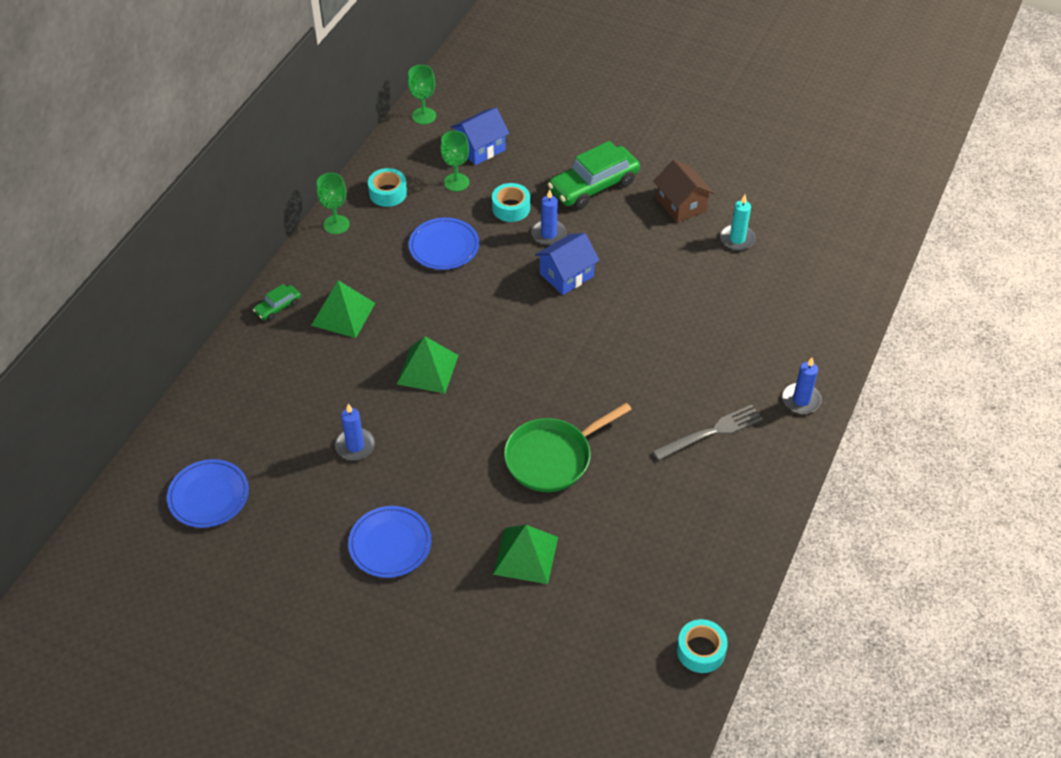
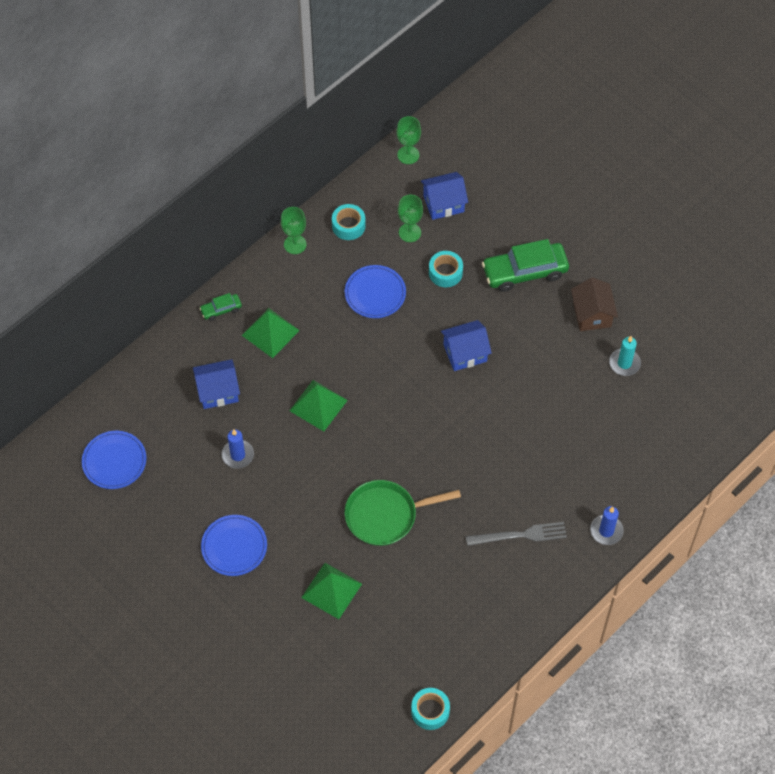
camera: 20 degrees right, 10 degrees up
(306, 388) = (218, 391): none -> blue house
(549, 234) = (466, 308): blue candle -> none

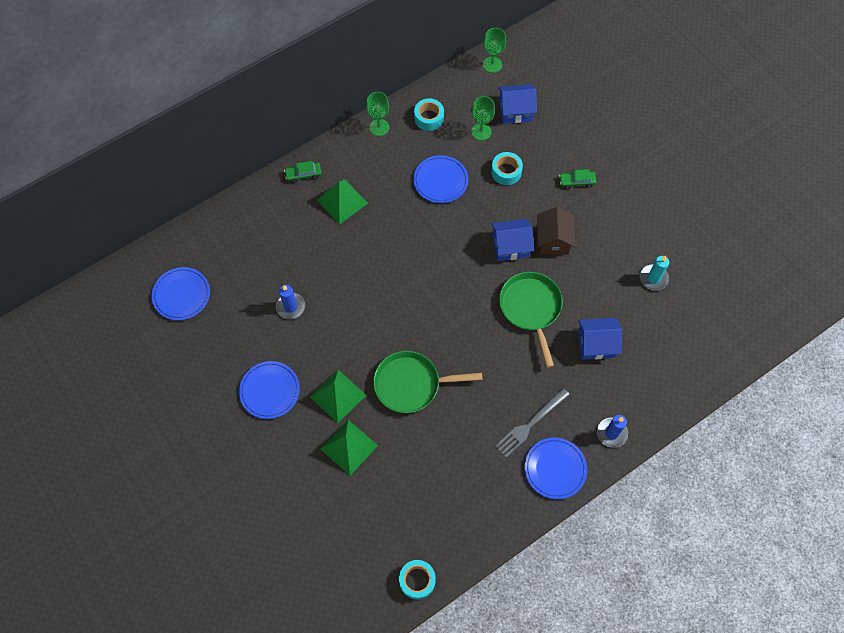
camera: 10 degrees right, 5 degrees up
(218, 391) = (285, 246): blue house -> blue house (596, 344)
(318, 405) = (371, 273): green pyramid -> green pyramid (338, 395)
(499, 416) = (531, 308): none -> green pan
(519, 535) = (530, 424): grey fork -> grey fork turned 135 degrees clockwise
(524, 272) = (577, 182): green car -> green car, size x0.48
(553, 576) = (555, 469): none -> blue plate
(592, 314) = (631, 229): brown house -> brown house (553, 240)

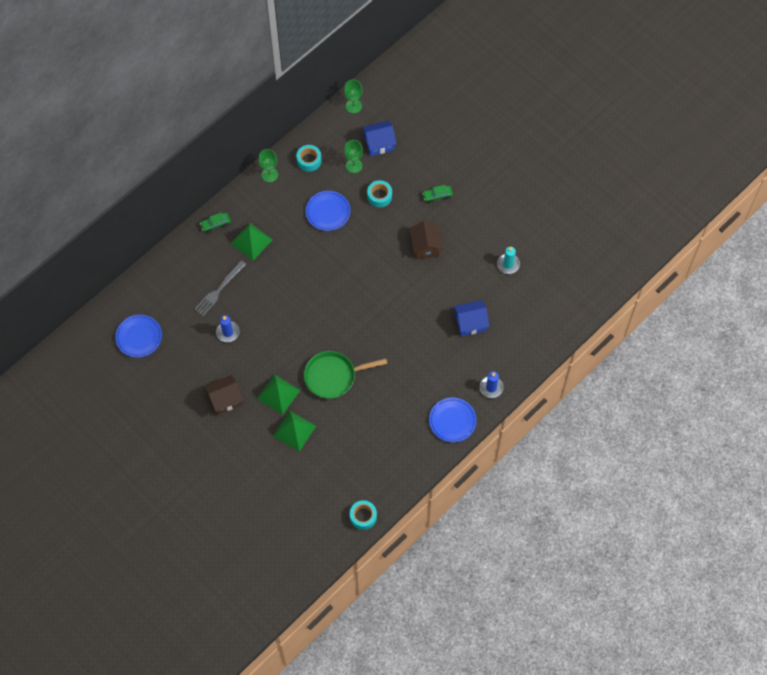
camera: 10 degrees left, 0 degrees up
(270, 391) = (225, 399): blue plate -> brown house
(510, 246) = (392, 256): blue house -> none
(530, 424) = (429, 391): grey fork -> grey fork (219, 289)
(531, 308) = (416, 303): green pan -> none

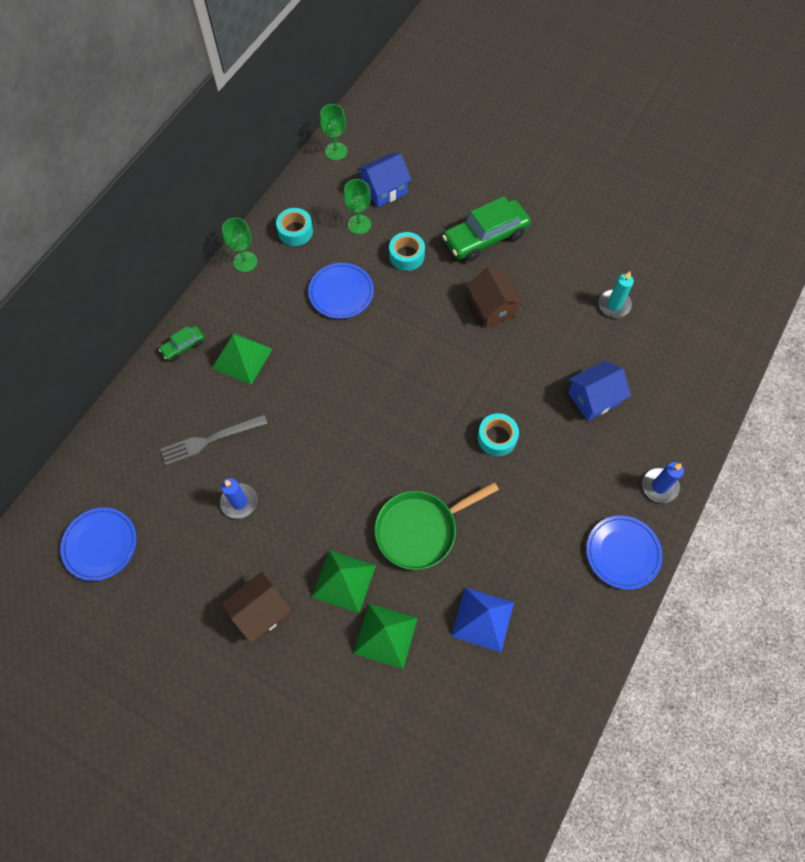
camera: 15 degrees left, 0 degrees up
(219, 289) = (211, 439): grey fork -> grey fork turned 45 degrees clockwise
(354, 436) = (482, 619): none -> blue pyramid
(363, 516) = (540, 756): turquoise tape -> turquoise tape (497, 438)
(437, 195) = (485, 237): green car -> green car, size x2.09

